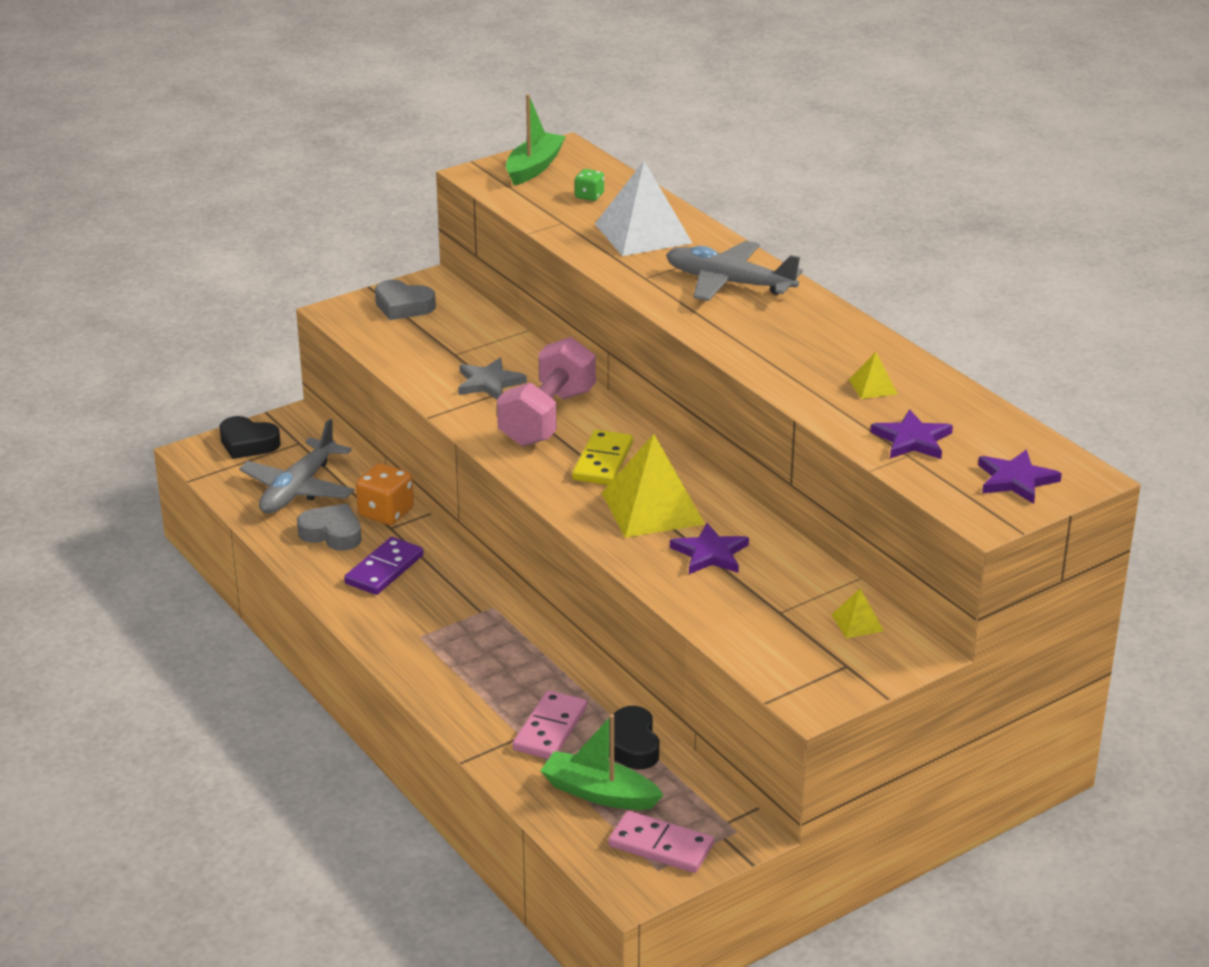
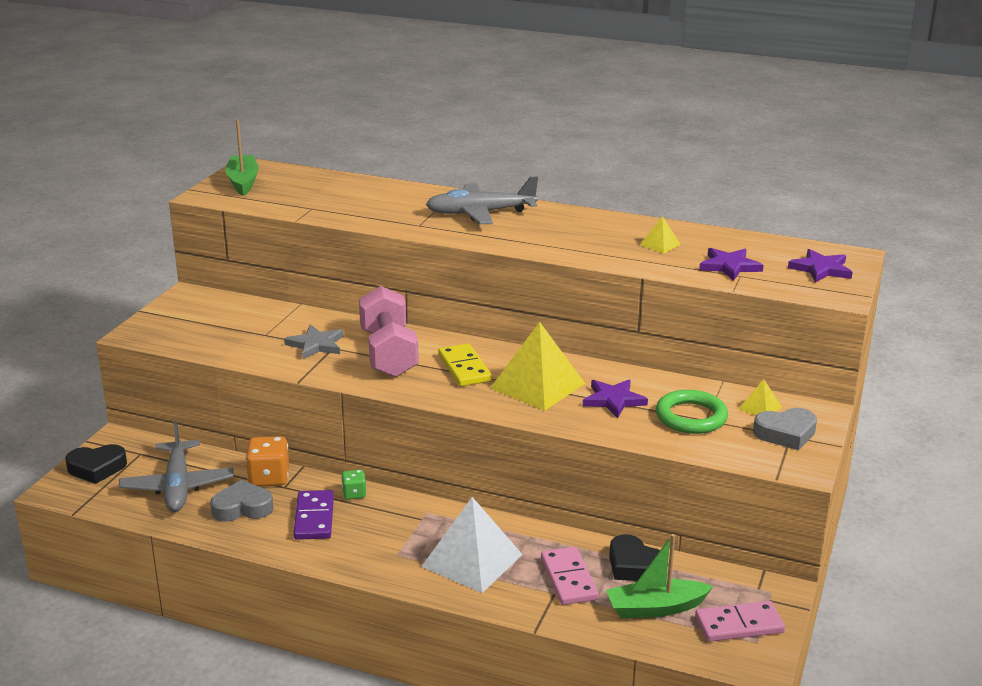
camera: 35 degrees left, 5 degrees down
(403, 306) = (185, 315): grey heart -> grey heart (785, 434)
(589, 196) = (308, 189): green dice -> green dice (354, 494)
(643, 233) = (379, 200): white pyramid -> white pyramid (472, 560)
(767, 603) = (691, 417): none -> green ring

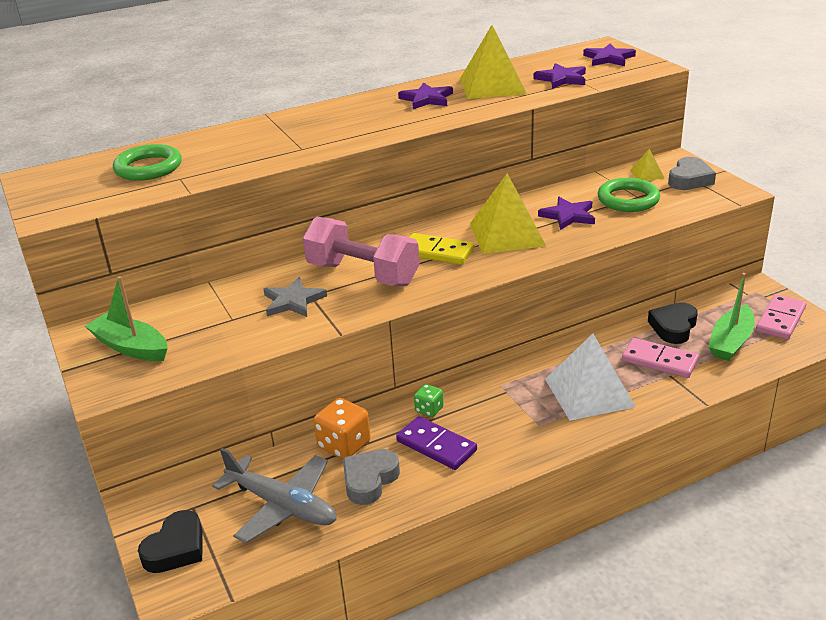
camera: 45 degrees left, 5 degrees up
(243, 182) = (59, 189): green boat -> green boat (131, 347)
(312, 192) = (148, 168): none -> green ring
(480, 213) = (326, 121): grey plane -> none
(585, 231) = (427, 99): none -> purple star
(634, 566) = (673, 327): black heart -> black heart turned 120 degrees clockwise
(660, 245) = (492, 86): yellow pyramid -> yellow pyramid, size x2.20

